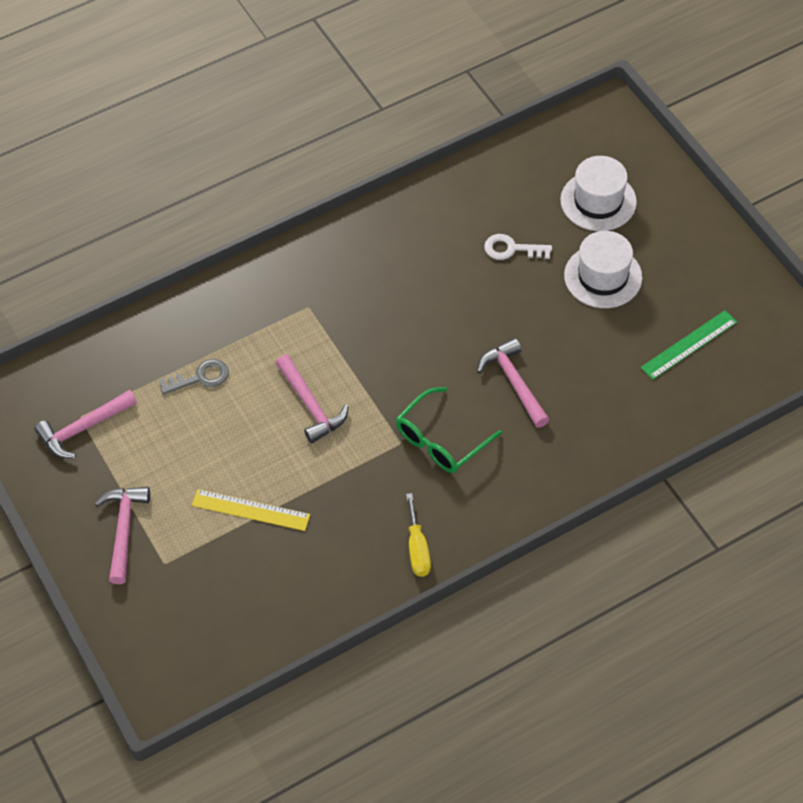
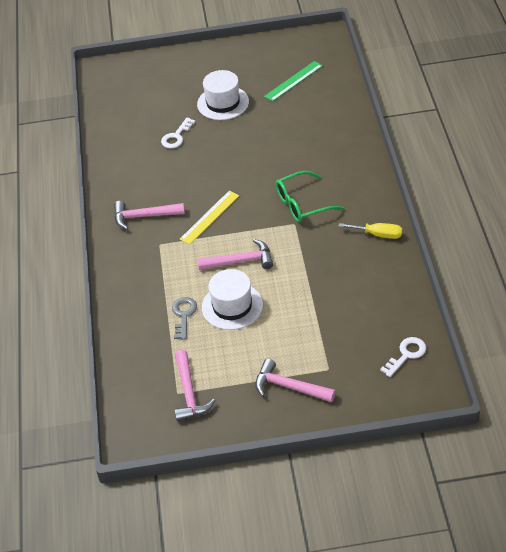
camera: 65 degrees left, 10 degrees down
(215, 645) = (406, 355): none -> white key
(251, 510) = (307, 312): yellow ruler -> yellow ruler (209, 217)
(441, 440) = (302, 204): green glasses -> green glasses turned 90 degrees clockwise
(514, 382) = (278, 160): pink hammer -> pink hammer (144, 216)
(598, 201) = (165, 91): white hat -> white hat (232, 306)
(689, 345) = (293, 81): green ruler -> green ruler turned 60 degrees clockwise

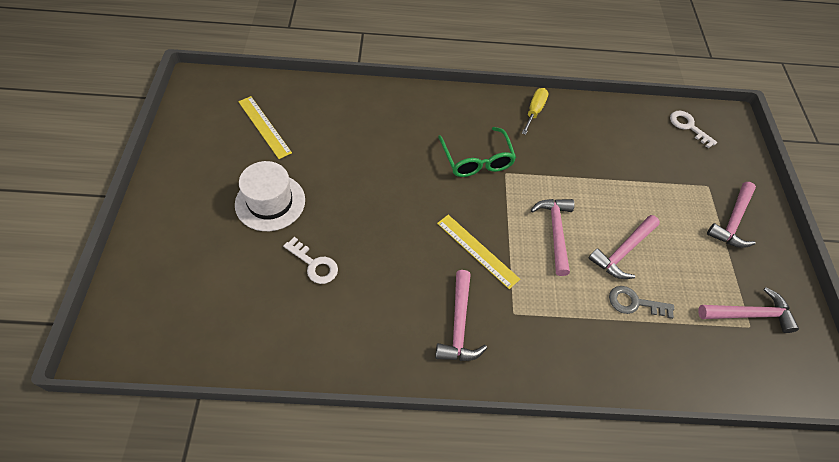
camera: 90 degrees left, 10 degrees up
(232, 306) = (623, 252): white hat -> pink hammer
(293, 81) = (264, 126): green ruler -> yellow ruler

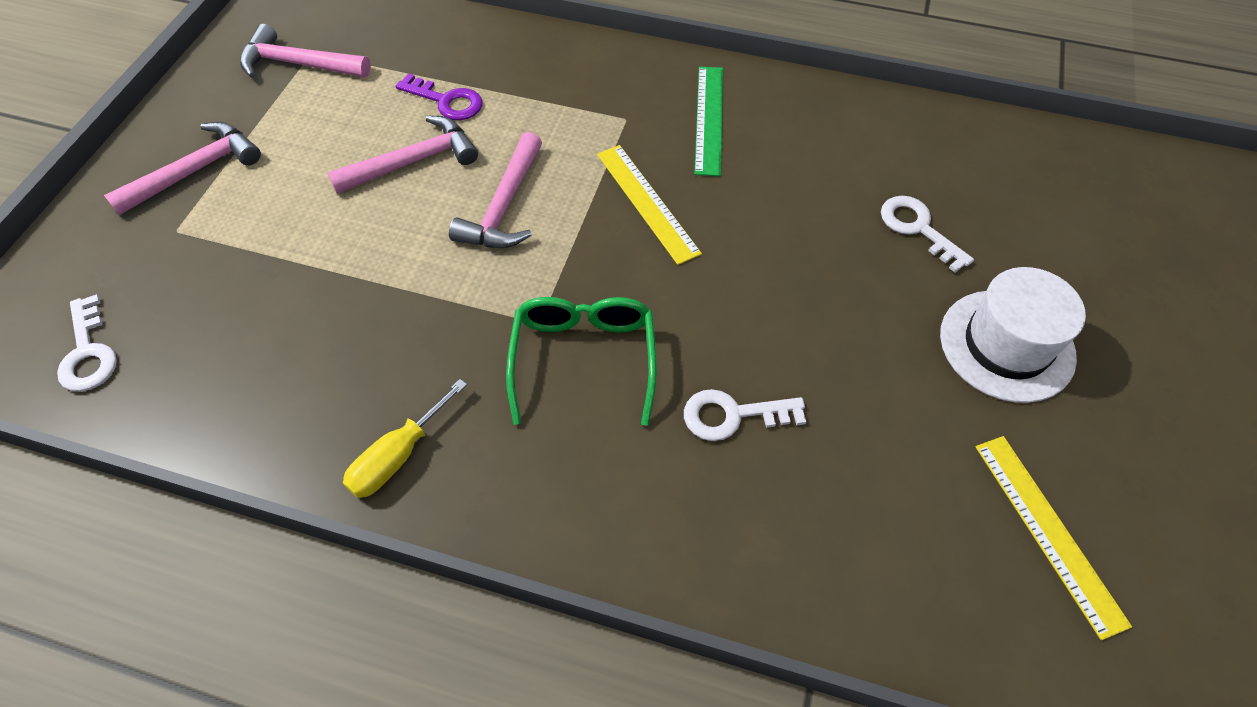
camera: 160 degrees left, 0 degrees up
(402, 148) = (733, 415): none -> white key
(459, 325) = (708, 119): pink hammer -> green ruler
(634, 303) = (446, 101): grey key -> purple key

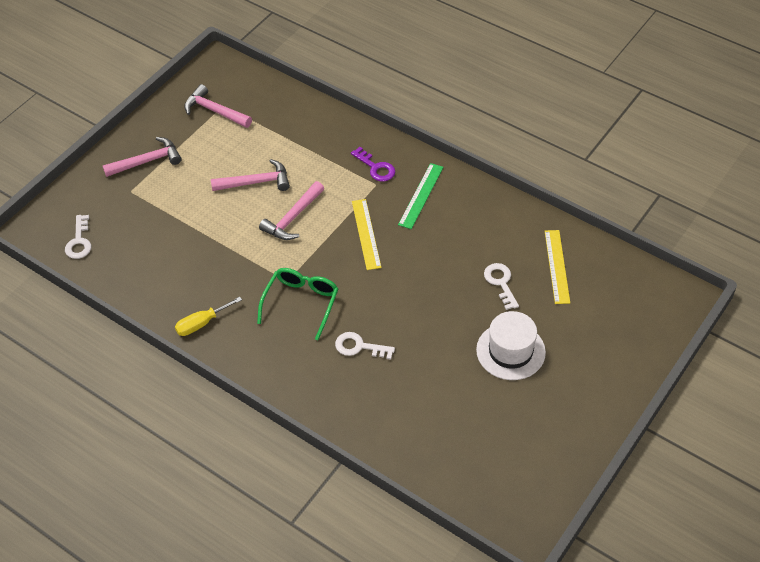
camera: 20 degrees right, 5 degrees down
(446, 101) = (285, 151): purple key -> purple key (376, 168)
(1048, 532) = (477, 434): yellow ruler -> yellow ruler (556, 266)

